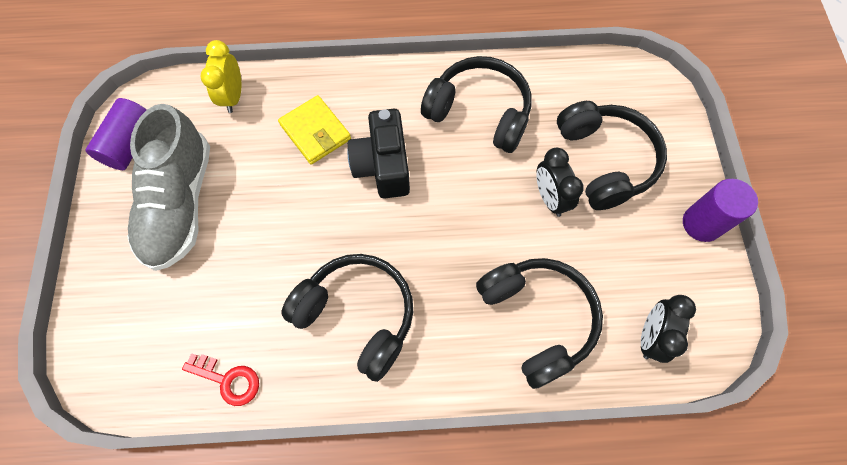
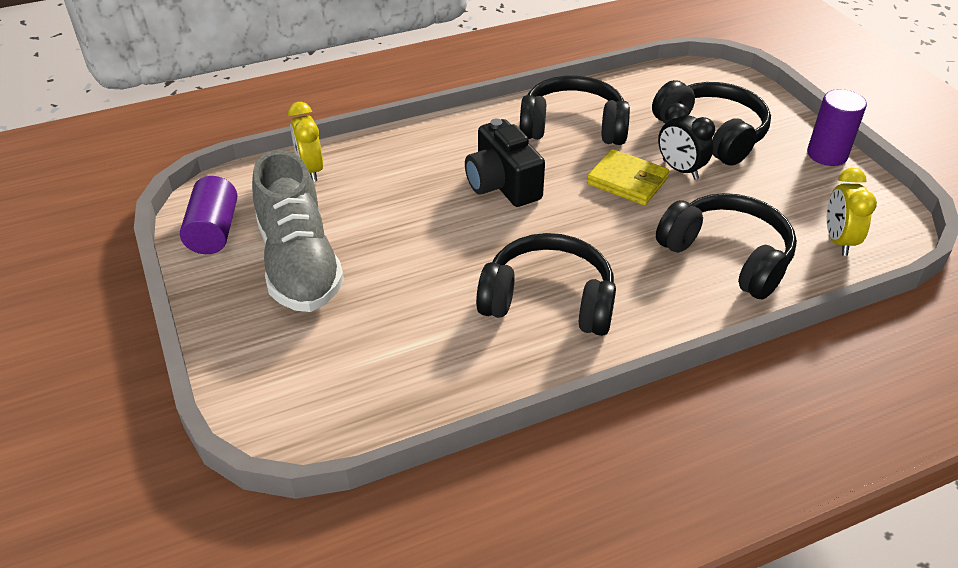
camera: 20 degrees left, 25 degrees down
(228, 380) = (440, 389): red key -> none
(315, 132) = (416, 176): yellow wallet -> yellow wallet (627, 181)
(650, 336) = (838, 240): black clock -> yellow clock

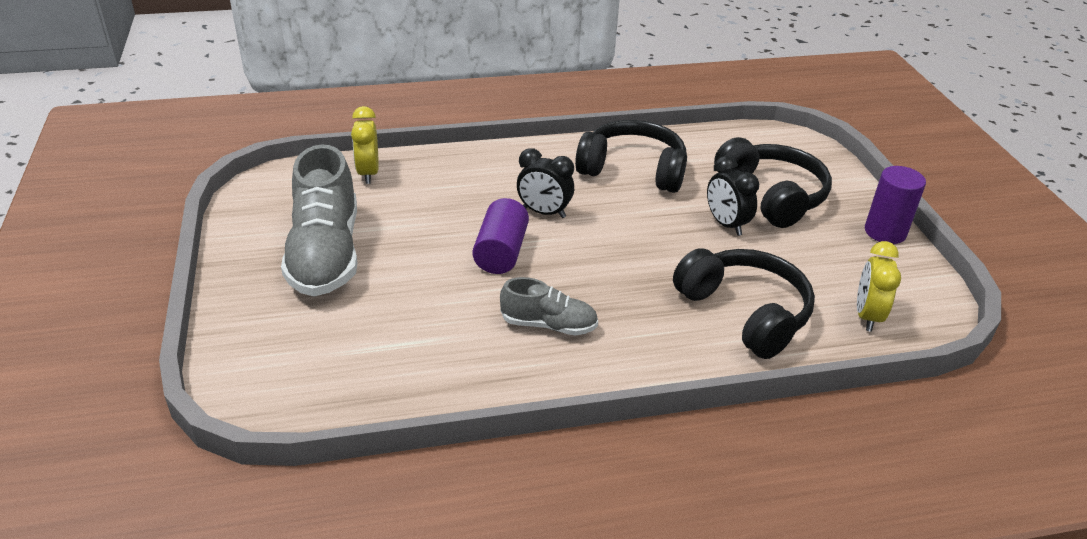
camera: 10 degrees right, 5 degrees down
(213, 231) = (259, 213): purple cylinder -> purple cylinder (501, 252)
(502, 185) = (544, 212): black camera -> black clock
(548, 300) = (549, 325): black headphones -> grey shoe
(627, 181) = (668, 227): yellow wallet -> none

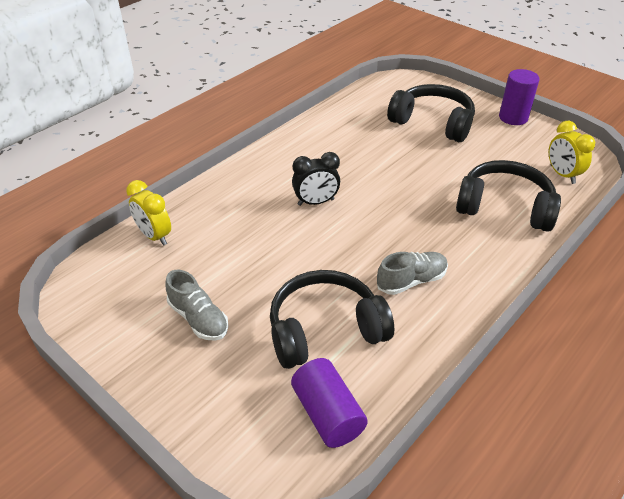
camera: 35 degrees left, 5 degrees up
(325, 254) = (198, 319): grey shoe -> grey shoe, size x0.53
(501, 252) = (322, 246): purple cylinder -> purple cylinder (327, 414)
(633, 170) = (336, 143): black headphones -> black headphones (325, 329)
(726, 224) = (430, 154): black clock -> none

